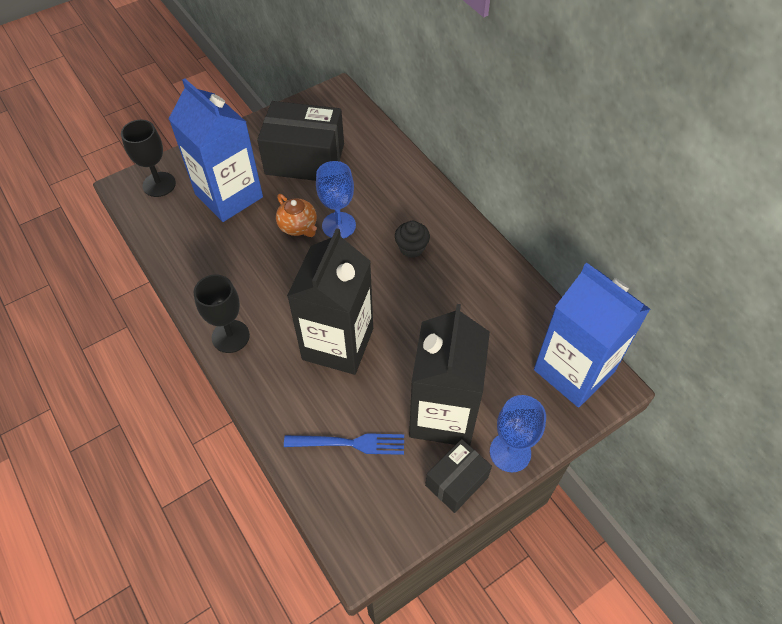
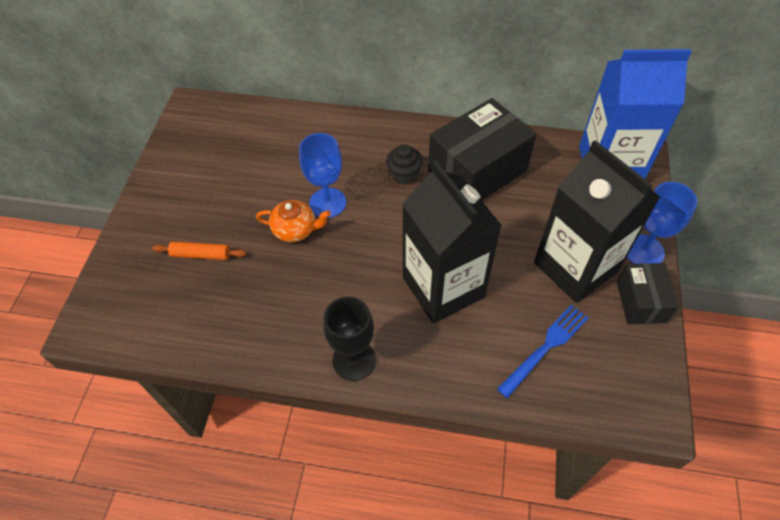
camera: 45 degrees left, 0 degrees up
(159, 184) = (117, 299): black goblet -> none
(229, 196) = (201, 255): blue carton -> orange rolling pin
(305, 159) = (231, 175): black box -> black box (477, 171)

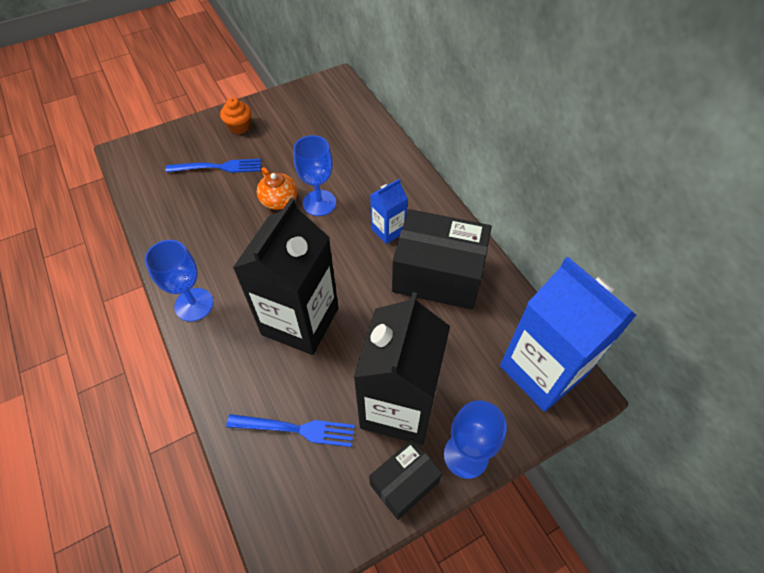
camera: 50 degrees right, 0 degrees up
(165, 210) = (239, 127): none -> orange cupcake
(201, 255) = (218, 167): orange rolling pin -> blue fork
(354, 360) = (194, 304): black goblet -> blue goblet
(404, 174) = (388, 230): black cupcake -> blue carton

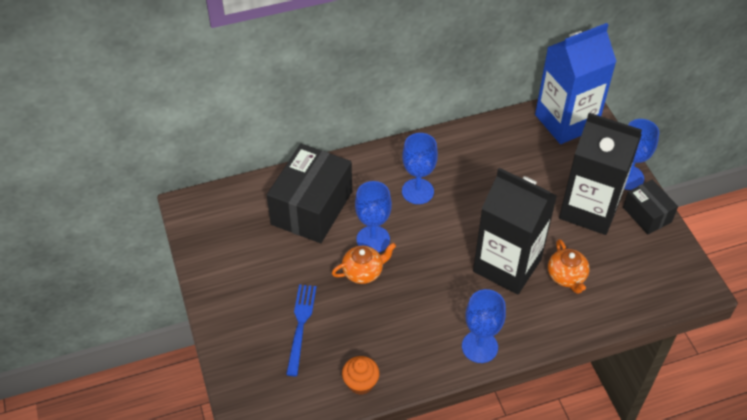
camera: 80 degrees left, 5 degrees down
(239, 127) = (240, 303): orange cupcake -> orange cupcake (360, 383)
(290, 384) = (566, 276): none -> orange teapot
(296, 429) = (605, 275): blue fork -> none
(388, 230) = (417, 191): blue carton -> blue goblet
(438, 275) = (472, 165): black box -> black box (312, 208)

